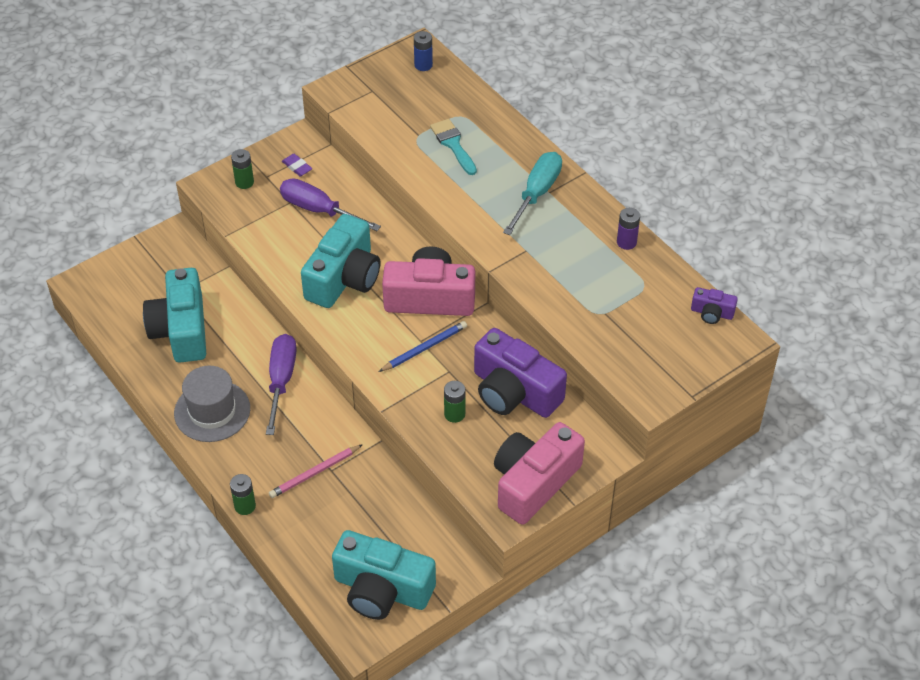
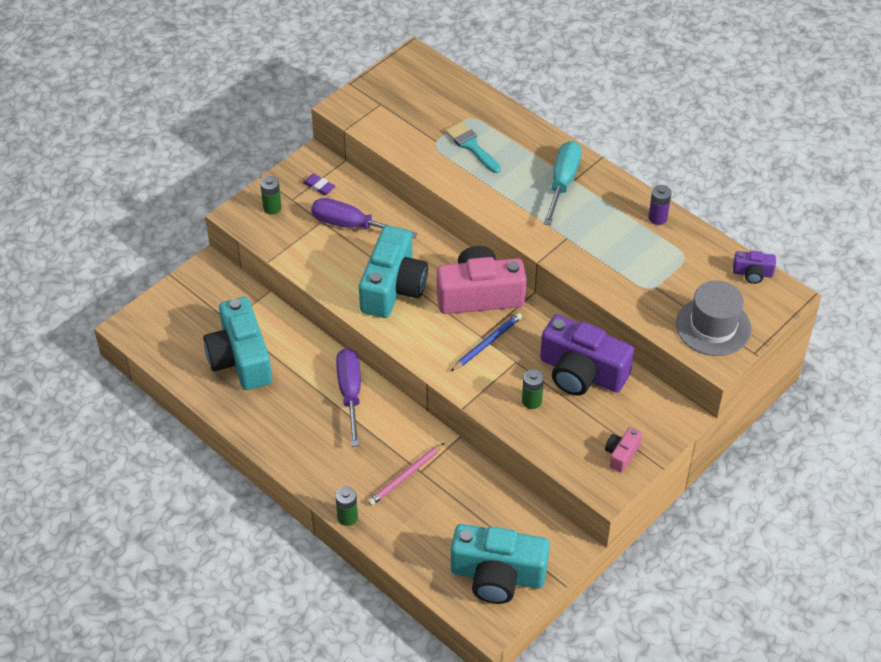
camera: 10 degrees left, 0 degrees up
(212, 411) = (291, 432): grey hat -> grey hat (713, 326)
(423, 65) = (422, 73): blue battery -> none
(534, 483) = (621, 454): pink camera -> pink camera, size x0.46

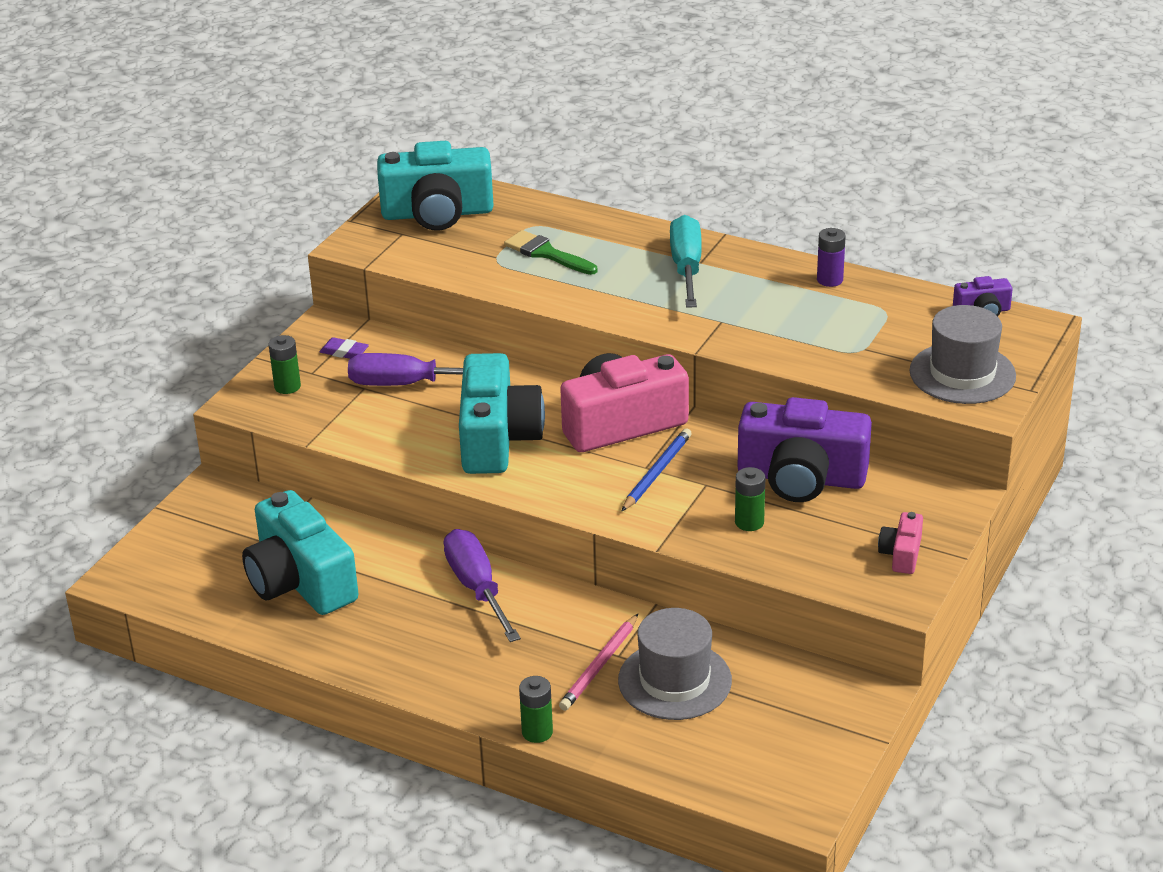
camera: 15 degrees left, 15 degrees down
(449, 501) = (674, 680): none -> grey hat
(471, 146) = (546, 253): turquoise brush -> green brush
(497, 575) = (785, 752): turquoise camera -> turquoise camera (437, 213)

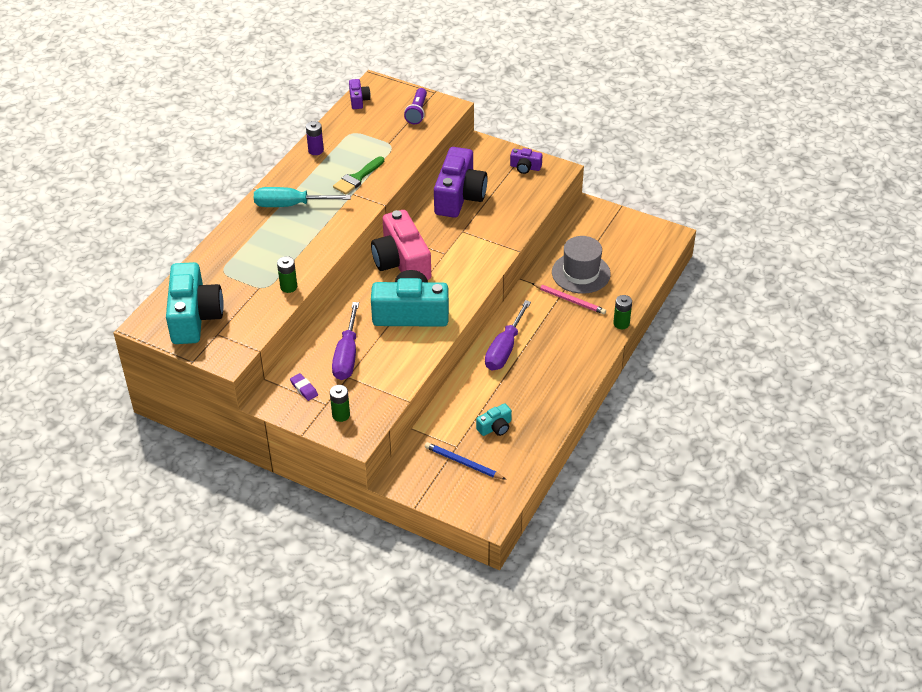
camera: 90 degrees left, 10 degrees up
(300, 581) = (495, 427): turquoise camera -> turquoise camera, size x0.46
(344, 352) = (304, 389): purple eraser -> purple eraser turned 60 degrees counterclockwise
(477, 588) = (505, 348): purple screwdriver -> purple screwdriver turned 45 degrees counterclockwise
(546, 253) = (260, 264): green brush -> green brush (357, 178)
(656, 472) = (450, 249): blue pencil -> blue pencil (463, 463)
(749, 522) = (497, 217): green battery -> green battery (288, 287)
(901, 554) = (525, 167): pink camera -> purple camera
(962, 373) = (417, 112): grey hat -> purple flashlight

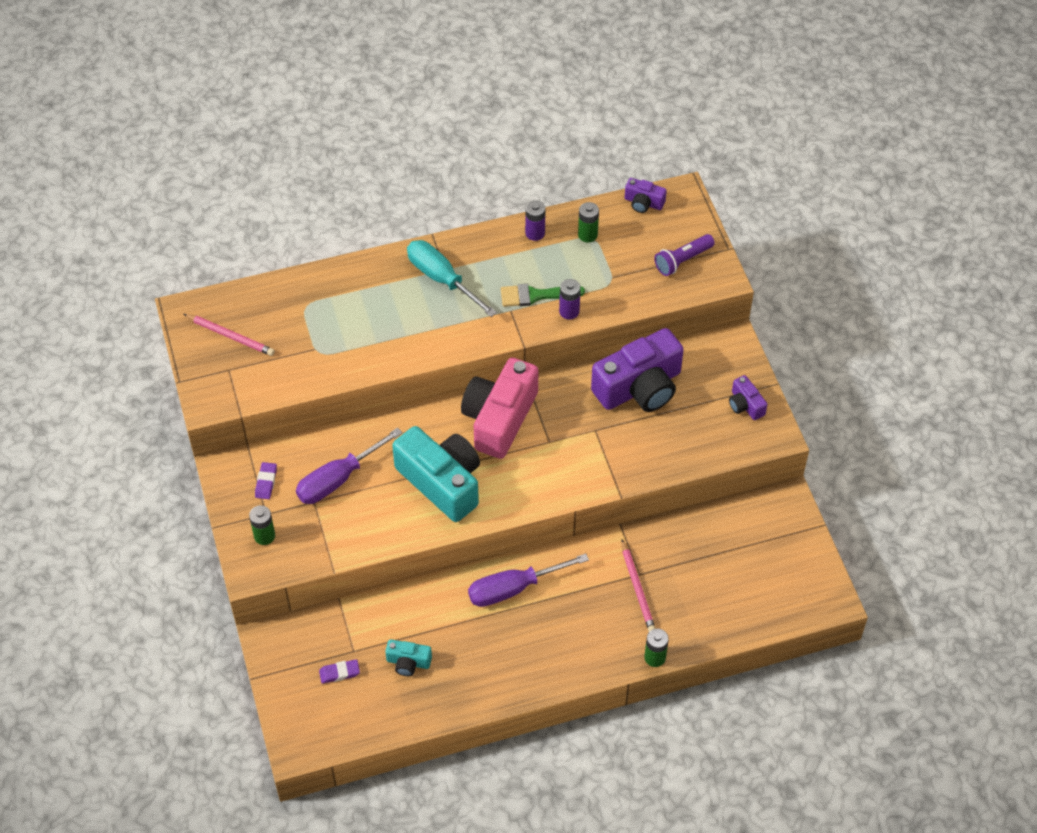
camera: 45 degrees right, 10 degrees up
(194, 317) = (230, 336): turquoise camera -> pink pencil
(288, 287) = (339, 369): green battery -> green battery (587, 235)
(358, 100) = (643, 203): purple camera -> purple camera turned 75 degrees clockwise
(387, 173) = (569, 311): none -> purple battery
(463, 463) = (339, 673): blue pencil -> purple eraser
(581, 273) = (685, 568): grey hat -> none

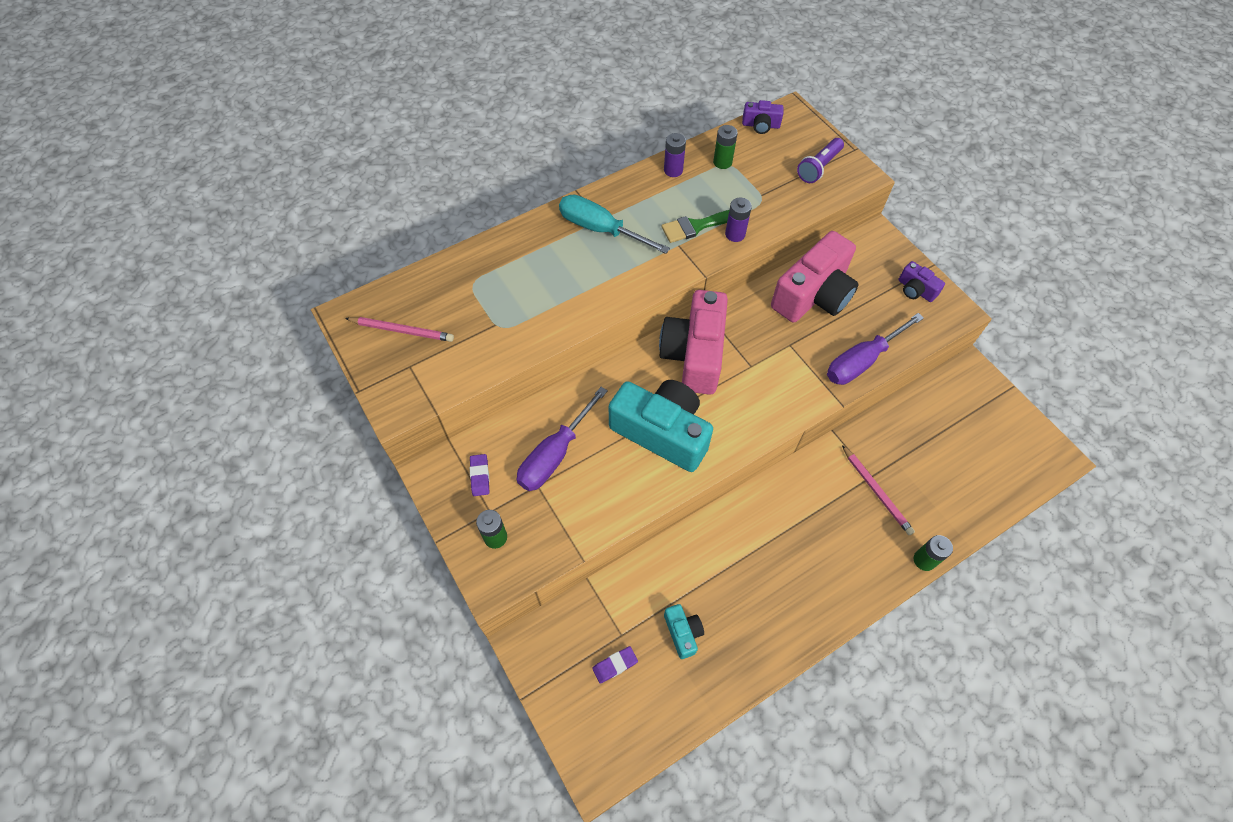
camera: 15 degrees left, 5 degrees up
(408, 662) = (683, 633): turquoise camera -> turquoise camera turned 105 degrees counterclockwise
(514, 588) = (759, 521): purple screwdriver -> purple screwdriver (862, 361)
(639, 387) = (813, 295): purple camera -> pink camera

